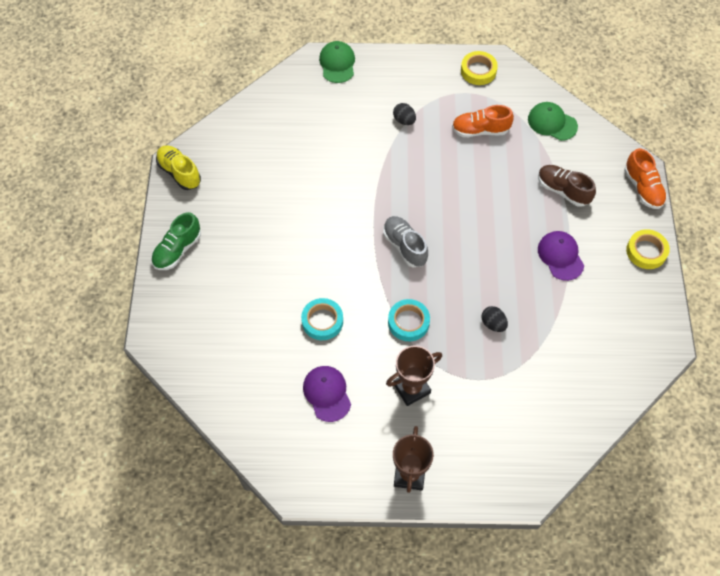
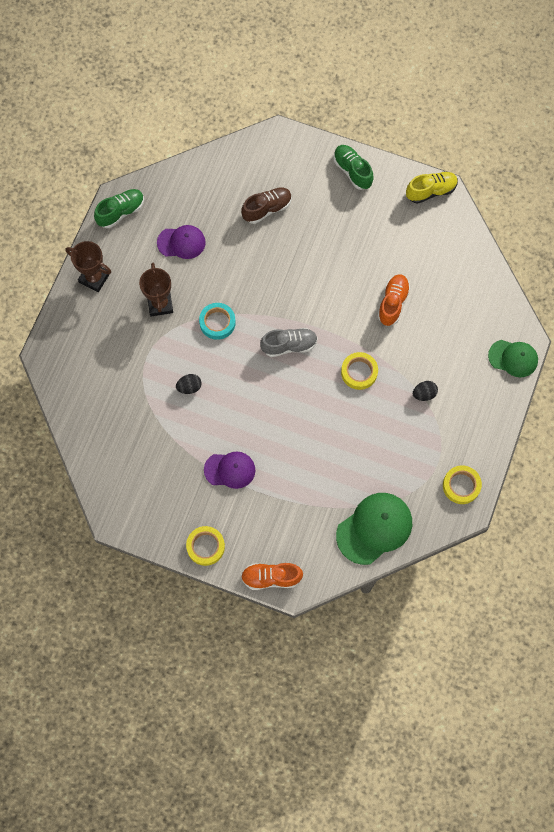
camera: 110 degrees right, 10 degrees up
(312, 477) = (121, 212): none -> green shoe
(322, 321) = (244, 259): turquoise tape -> none
(406, 178) = (359, 372): none -> yellow tape
(480, 130) = (389, 458): orange shoe -> orange shoe (393, 303)
(552, 123) = (374, 528): green cap -> green cap, size x1.56
(563, 190) = (295, 503): brown shoe -> brown shoe (267, 209)

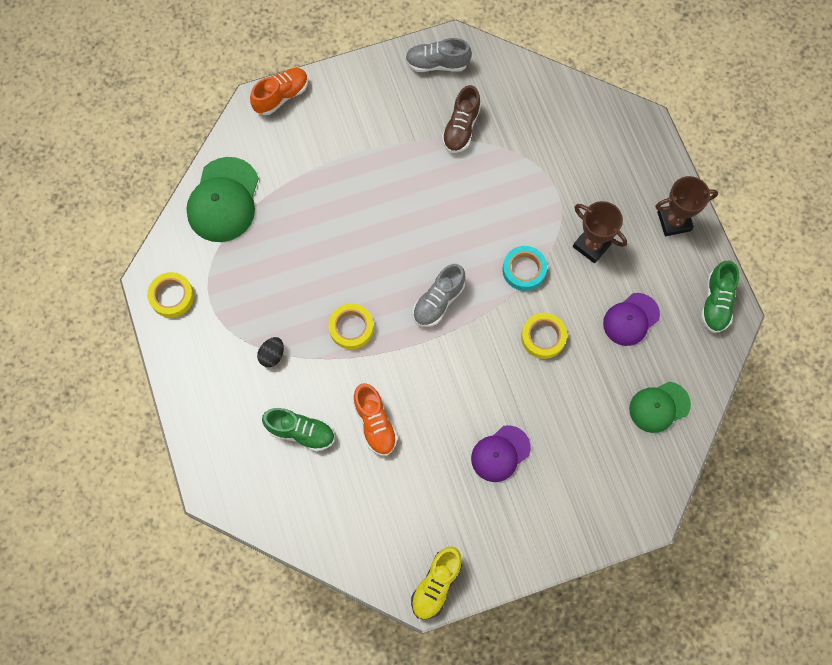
camera: 140 degrees right, 0 degrees up
(140, 512) = (437, 64): none -> grey shoe
(189, 387) = (493, 193): black egg -> none
(205, 546) = (358, 79): yellow tape -> yellow tape (543, 337)
(230, 470) = (393, 152): purple cap -> purple cap (500, 453)
(267, 209) = (583, 422): brown shoe -> brown shoe (461, 128)
(352, 171) = (537, 539): green shoe -> green shoe (301, 432)
(513, 358) = (210, 462): green cap -> green cap (659, 407)

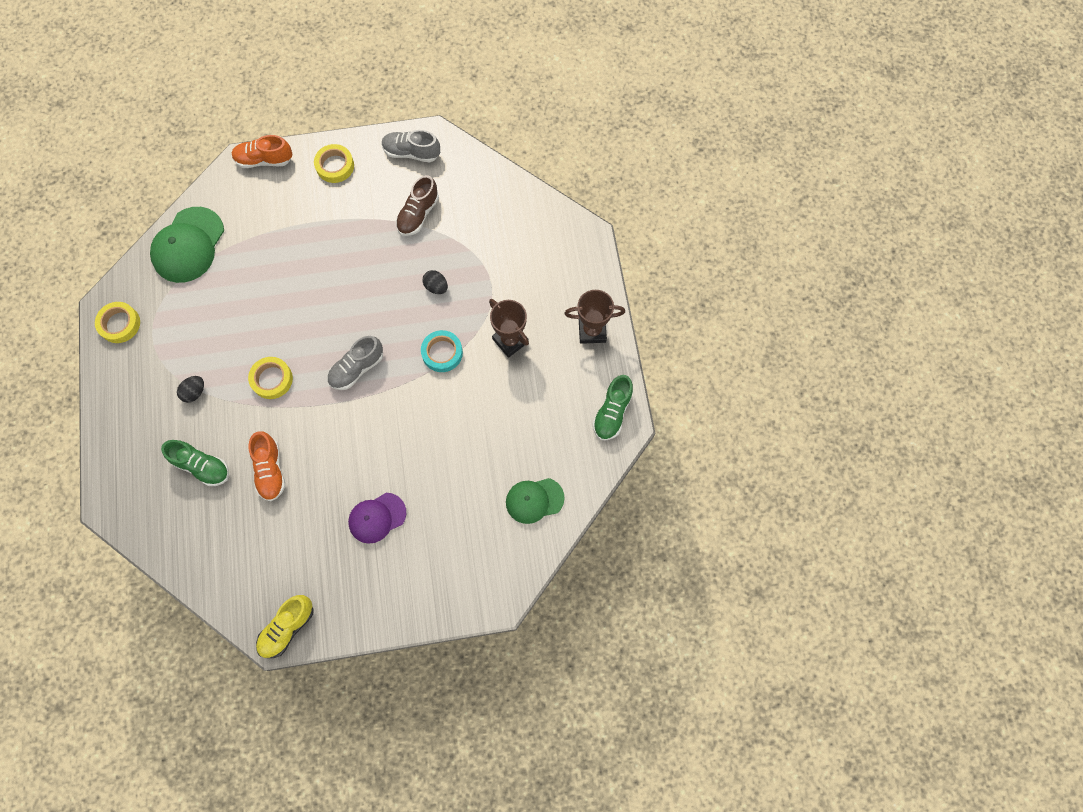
camera: 10 degrees right, 0 degrees up
(281, 96) = (264, 160): orange shoe -> orange shoe turned 150 degrees counterclockwise
(500, 202) = (436, 287): none -> black egg
(543, 337) = (444, 417): yellow tape -> yellow tape (335, 166)
(631, 319) = (529, 415): purple cap -> none

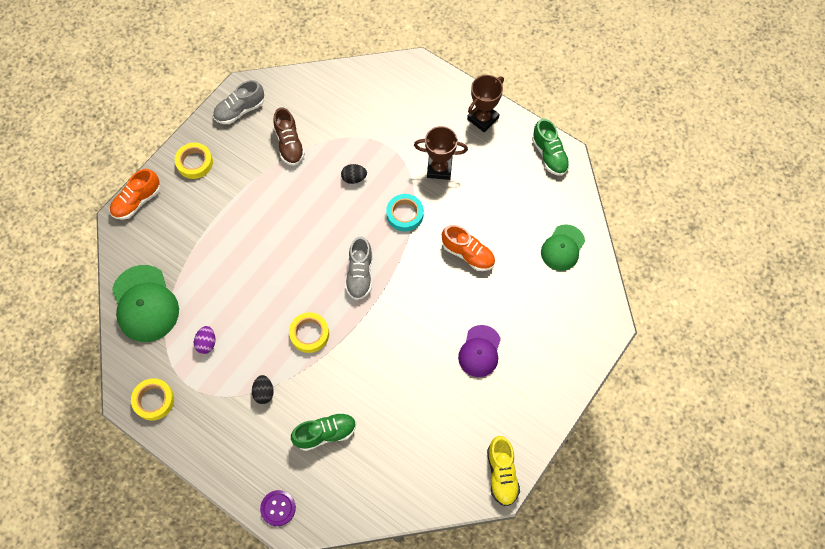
camera: 45 degrees left, 5 degrees down
(114, 487) = (278, 508): none -> purple button
(196, 316) = (207, 343): none -> purple egg
(270, 470) = (376, 390): orange shoe -> orange shoe (468, 254)

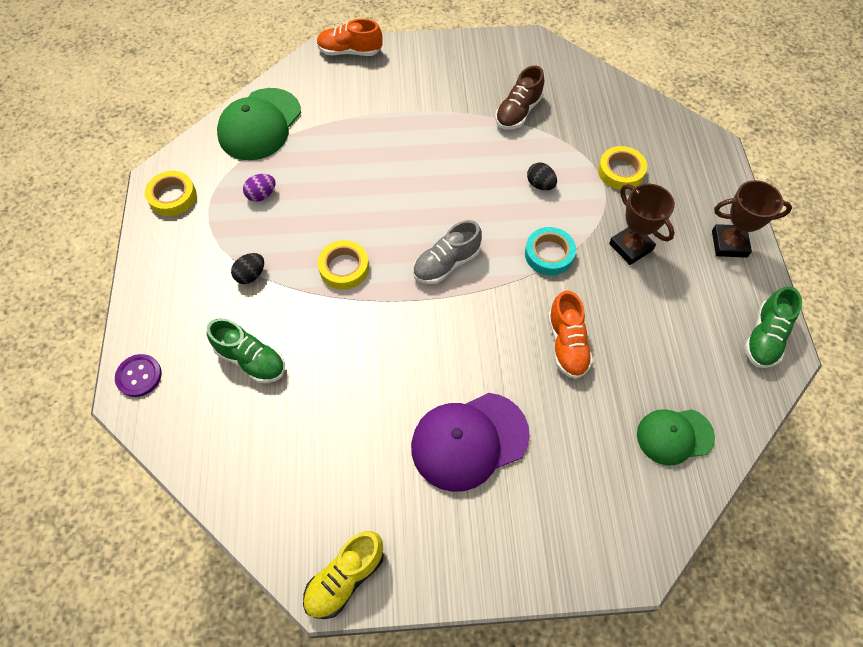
camera: 50 degrees right, 5 degrees down
(195, 163) = (426, 62): yellow tape -> yellow tape (620, 171)
(240, 110) = (510, 55): grey shoe -> none
(480, 351) = (469, 441): purple cap -> purple cap, size x1.56

